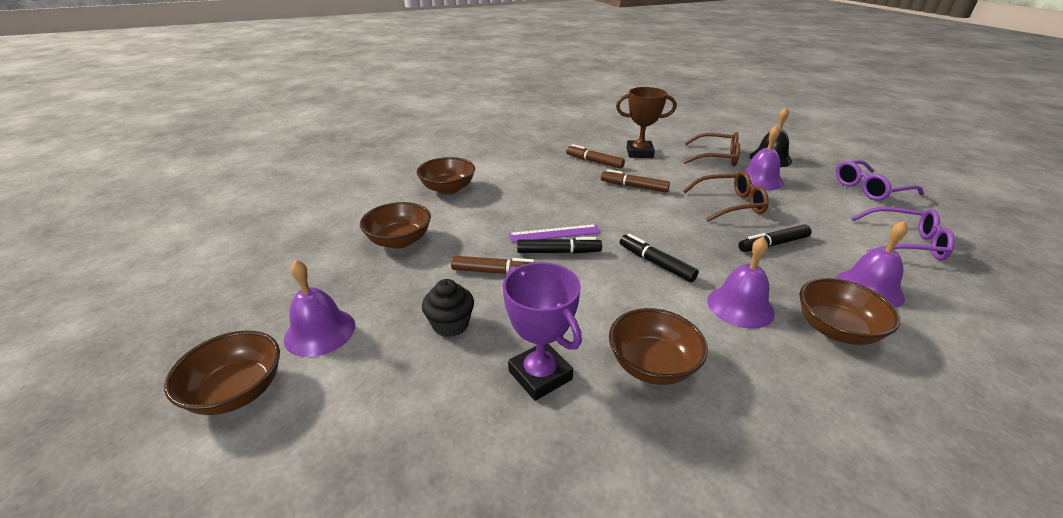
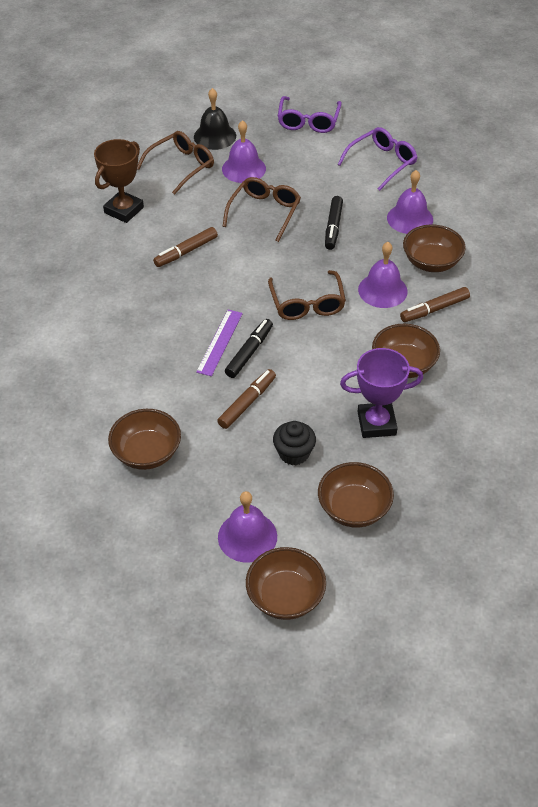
camera: 60 degrees left, 15 degrees up
(448, 189) = (71, 386): brown bowl -> brown bowl (354, 508)
(594, 162) = (112, 252): brown marker -> brown marker (434, 309)
(656, 263) = (307, 304): black marker -> brown glasses

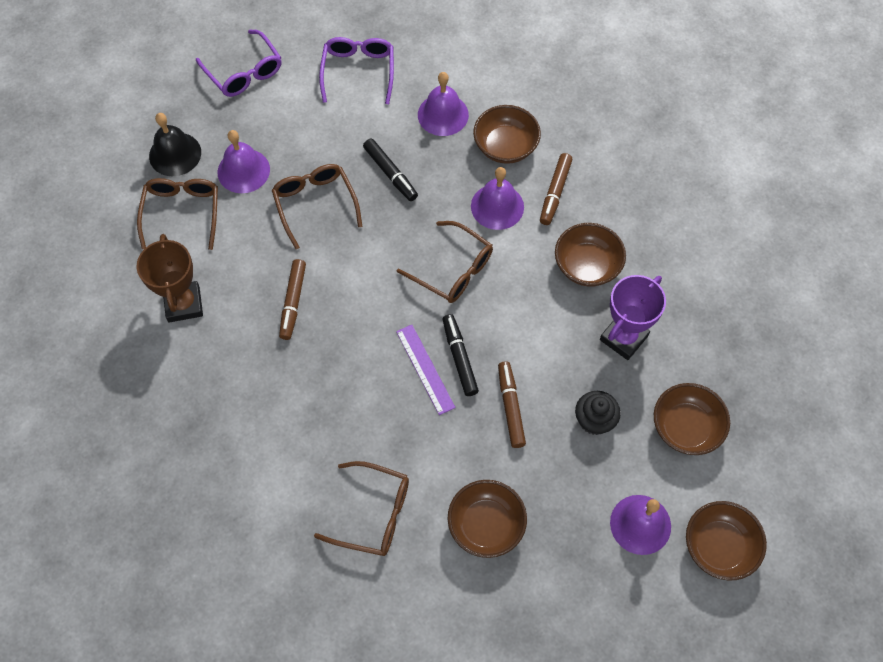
camera: 45 degrees left, 15 degrees up
(89, 392) = (374, 514): none -> brown glasses

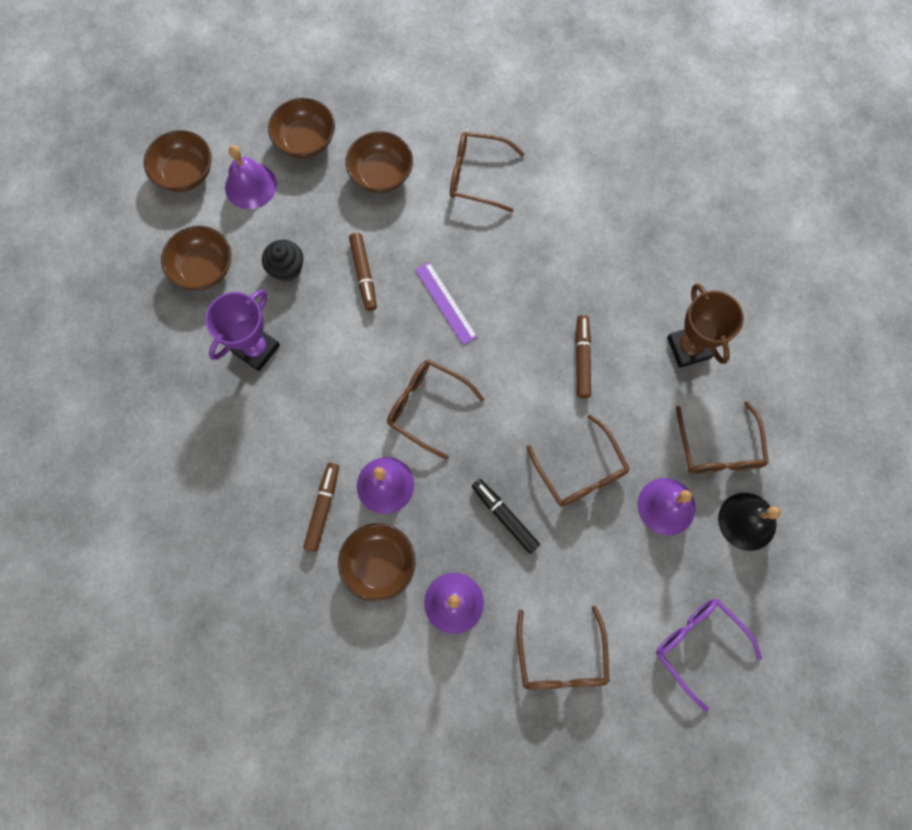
camera: 175 degrees right, 10 degrees up
(358, 71) = (561, 658): purple glasses -> brown glasses
(459, 358) = (414, 316): black marker -> none
(587, 266) = (290, 423): brown bowl -> brown bowl (306, 141)

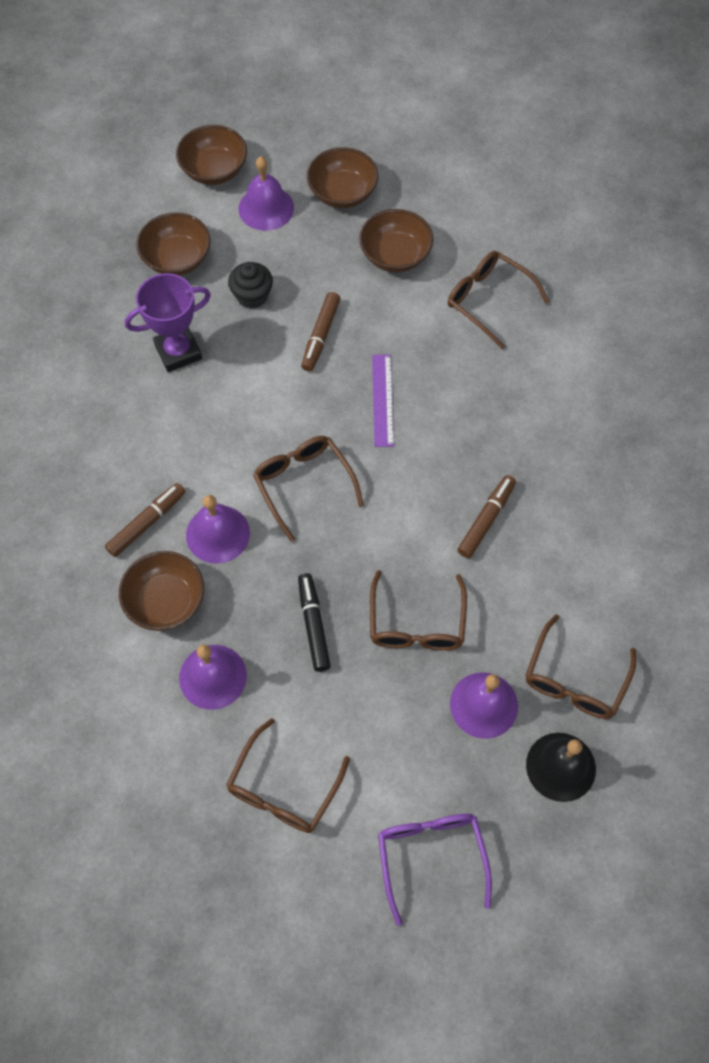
camera: 30 degrees right, 10 degrees down
(688, 348) = (605, 566): brown trophy -> none

